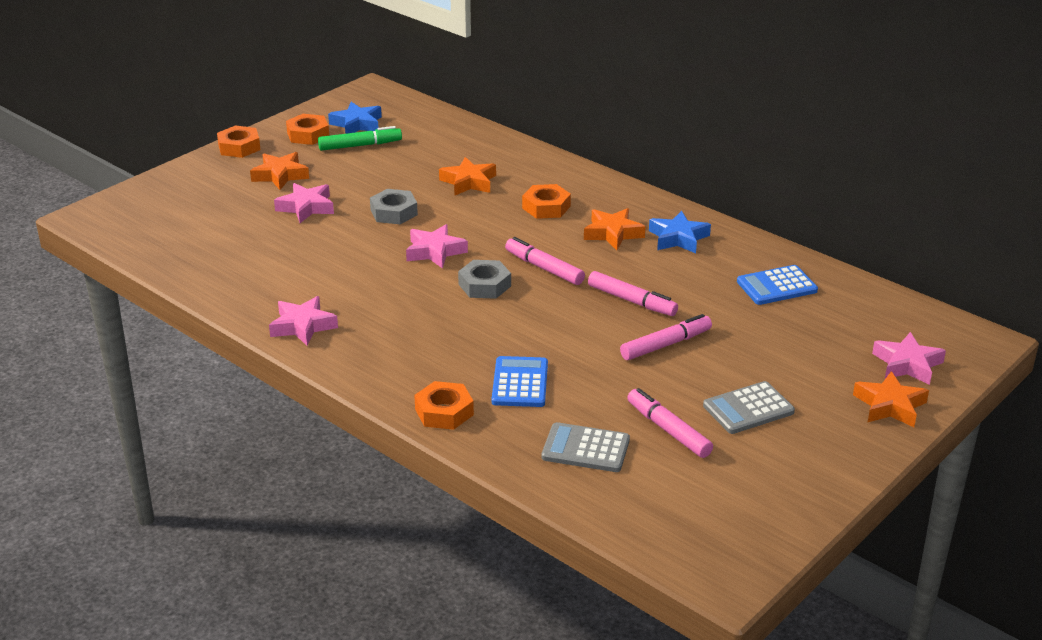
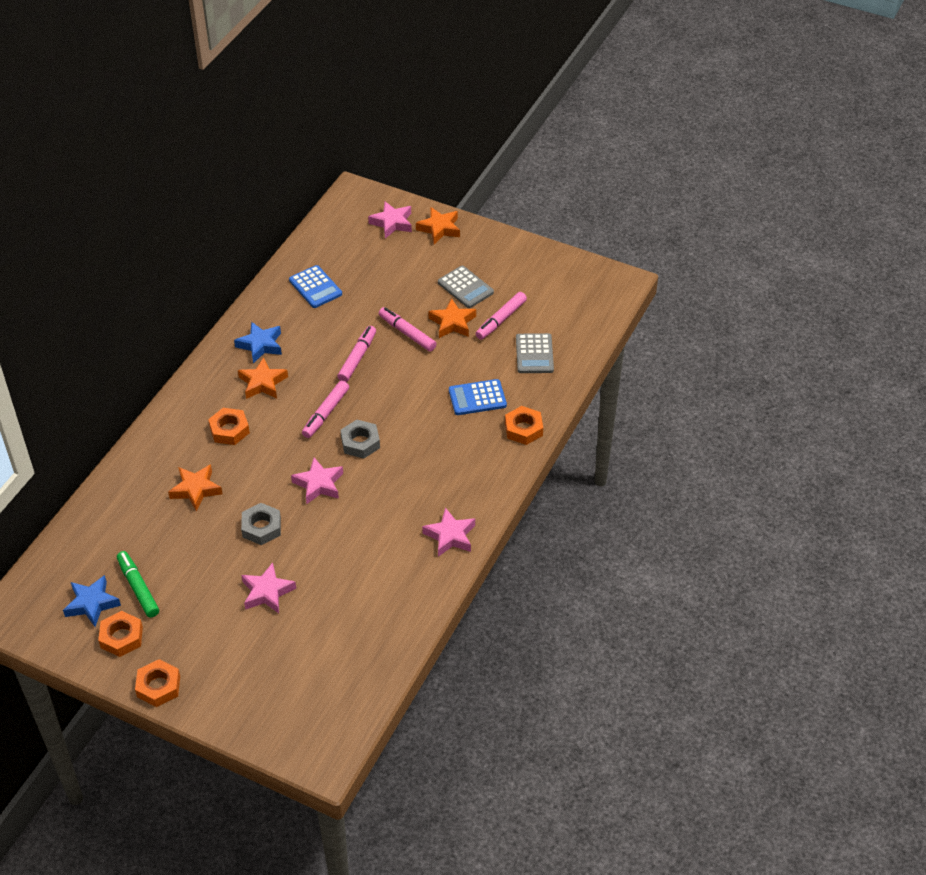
camera: 105 degrees left, 15 degrees up
(280, 175) = (211, 632): orange star -> orange star (452, 323)

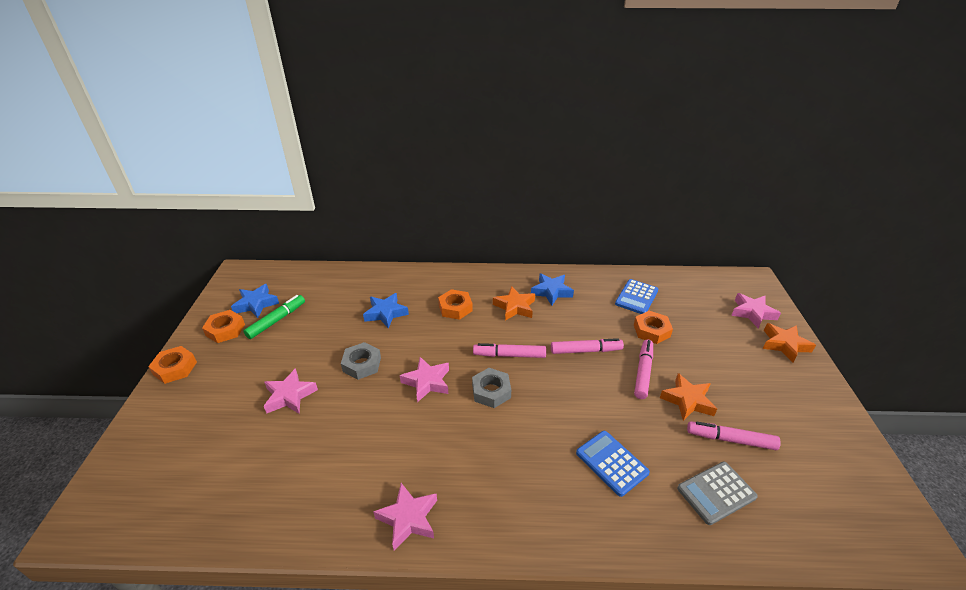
camera: 65 degrees right, 10 degrees down
(196, 490) = (386, 313): orange star -> blue star
(465, 287) = (739, 392): grey calculator -> none
(523, 429) = (602, 530): orange nut -> orange nut (651, 331)

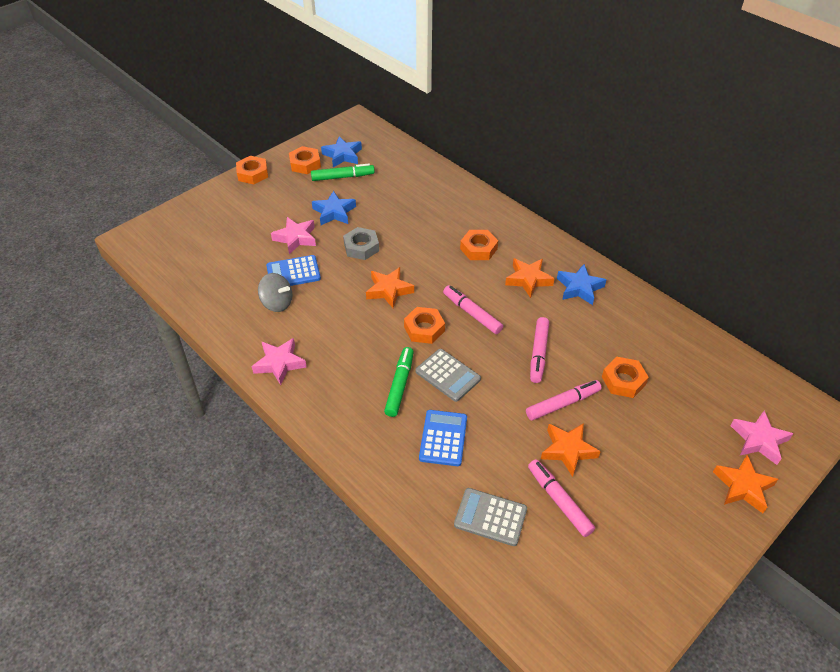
camera: 45 degrees right, 10 degrees up
(339, 465) = (277, 303): none -> grey spinning top
(386, 313) = (421, 219): blue star -> blue star (334, 212)
(427, 382) = (389, 290): pink star -> orange star
(491, 391) = (424, 329): grey nut -> orange nut
(529, 449) = (399, 385): none -> green marker
(552, 412) = (448, 375): none -> grey calculator
(586, 350) = (538, 353): pink marker -> pink marker turned 60 degrees clockwise
(636, 297) = (655, 345): blue calculator -> blue calculator (293, 272)

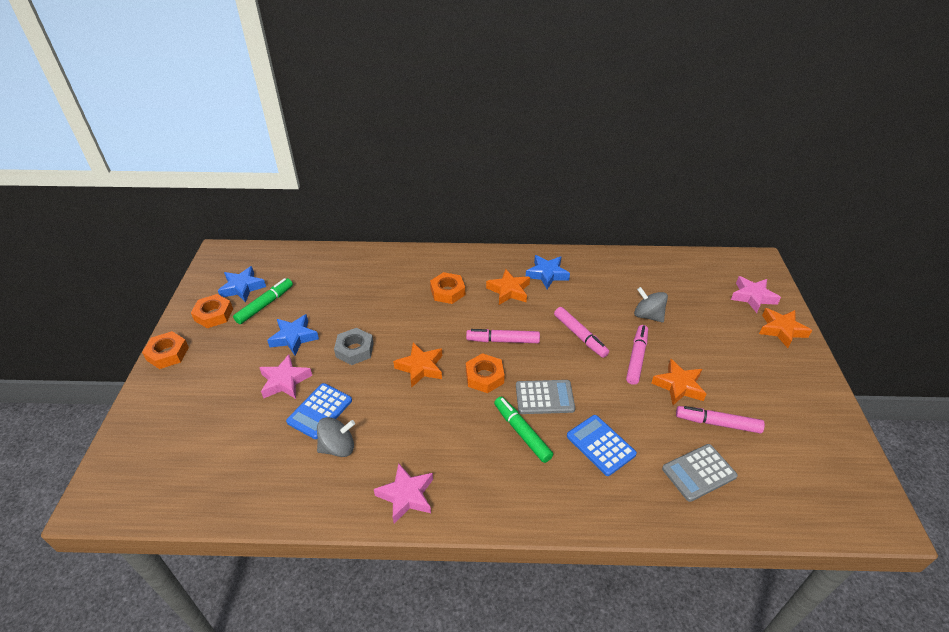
camera: 45 degrees left, 5 degrees down
(623, 381) = (648, 315): orange nut -> grey spinning top

